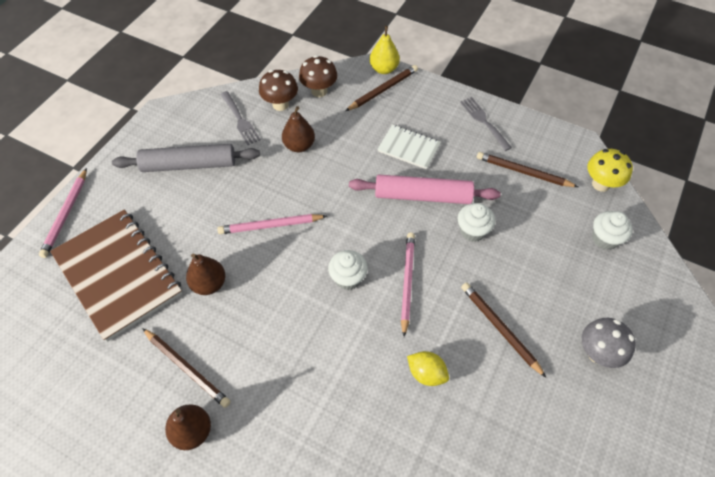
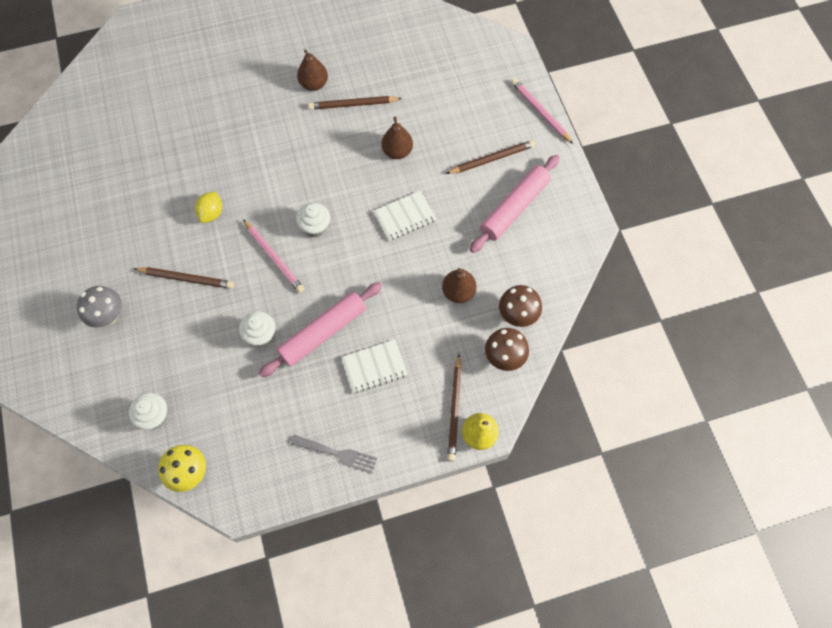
camera: 135 degrees right, 10 degrees up
(118, 274) = (457, 111): brown notebook -> none
(189, 165) = (514, 208): grey rolling pin -> pink rolling pin
(240, 120) = (528, 273): grey fork -> none
(270, 225) = (404, 217): pink pencil -> white notebook
(426, 373) = (211, 213): yellow lemon -> yellow lemon turned 60 degrees counterclockwise
(523, 172) = (262, 427): brown pencil -> brown pencil (492, 159)

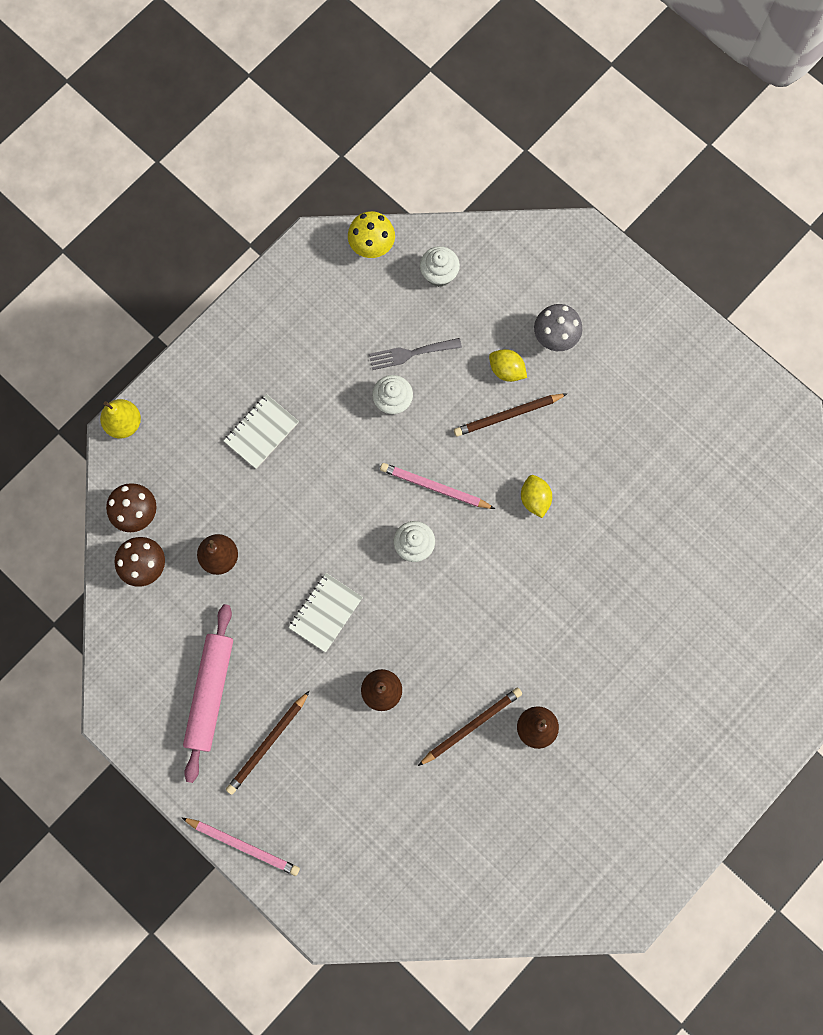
camera: 150 degrees right, 10 degrees up
(162, 311) = (506, 370): none -> yellow lemon
(323, 332) = (333, 438): pink rolling pin -> none
(338, 454) = (247, 334): grey fork -> grey fork (410, 353)
(454, 409) = (160, 435): brown pencil -> none

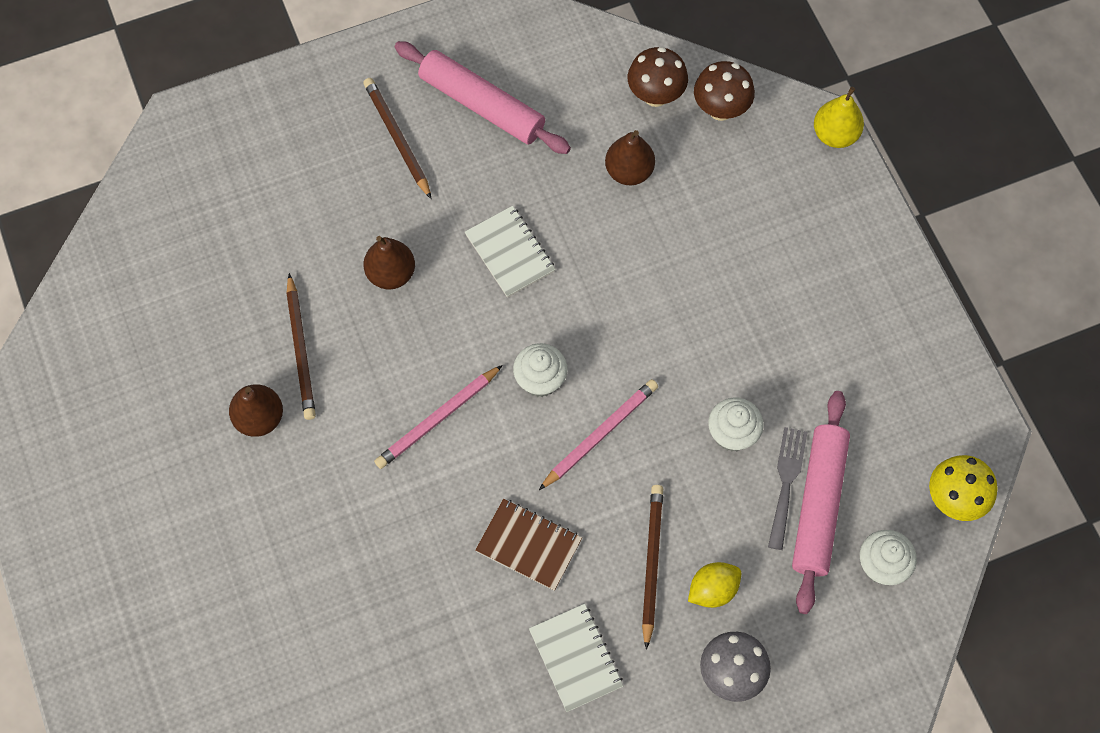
camera: 115 degrees right, 10 degrees down
(243, 845) = (306, 75): pink pencil -> pink pencil (438, 419)
(261, 432) = (759, 272): white notebook -> white notebook (575, 658)
(416, 328) = (818, 504): none -> pink rolling pin
(535, 499) = (529, 545): yellow lemon -> brown notebook

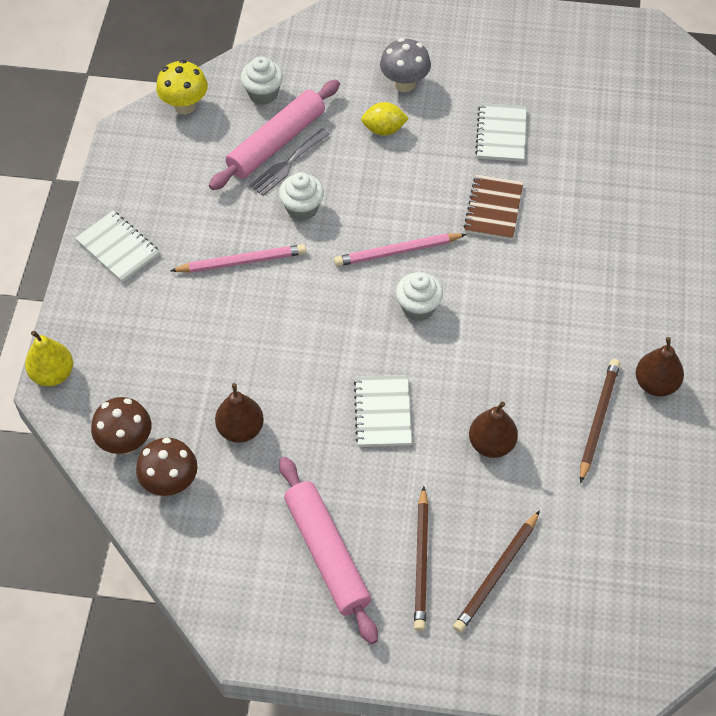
camera: 150 degrees left, 10 degrees down
(438, 419) = (513, 318): pink pencil -> pink pencil (241, 262)
(529, 545) = (493, 209): brown notebook -> brown notebook turned 45 degrees clockwise
(651, 563) = (414, 161): brown pencil -> brown pencil (496, 574)
(882, 289) = (118, 248): none -> white notebook

